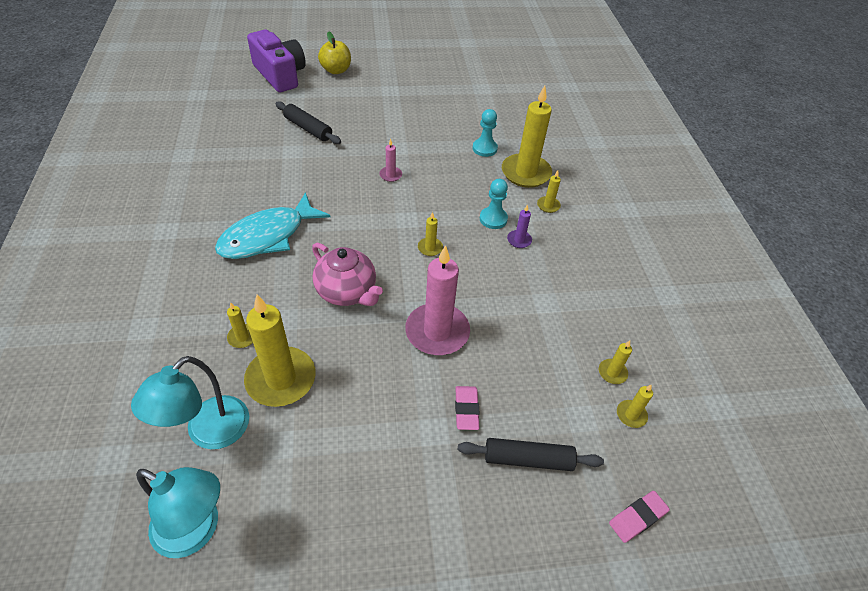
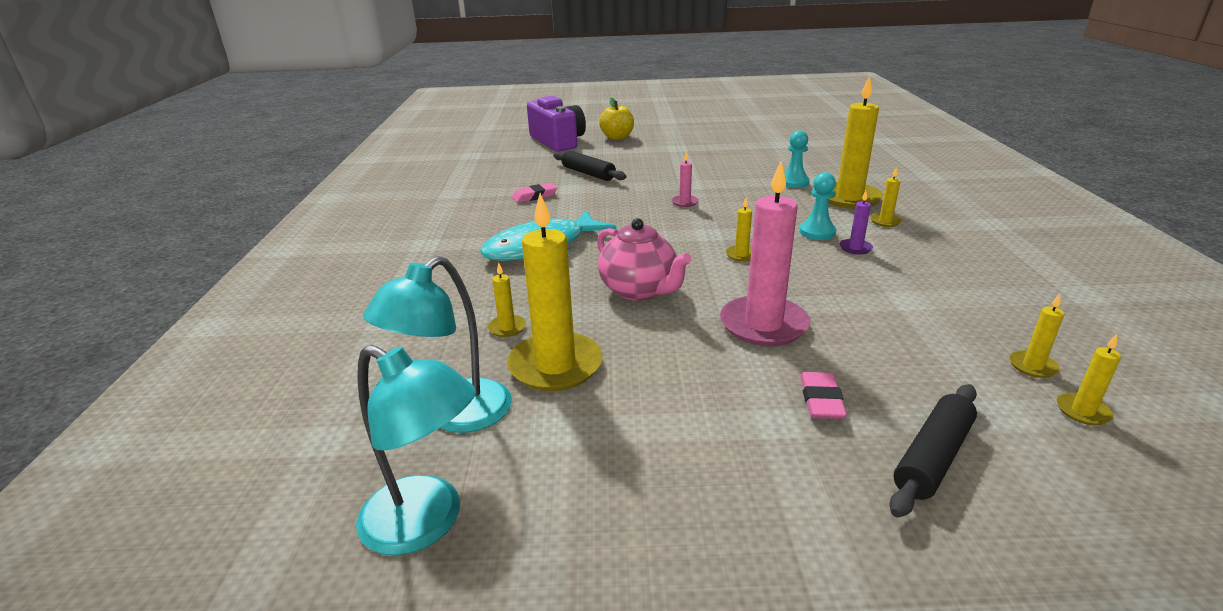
camera: 10 degrees right, 20 degrees down
(528, 459) = (932, 457): black rolling pin -> black rolling pin turned 60 degrees counterclockwise
(637, 518) = (1152, 538): pink eraser -> pink eraser (534, 196)

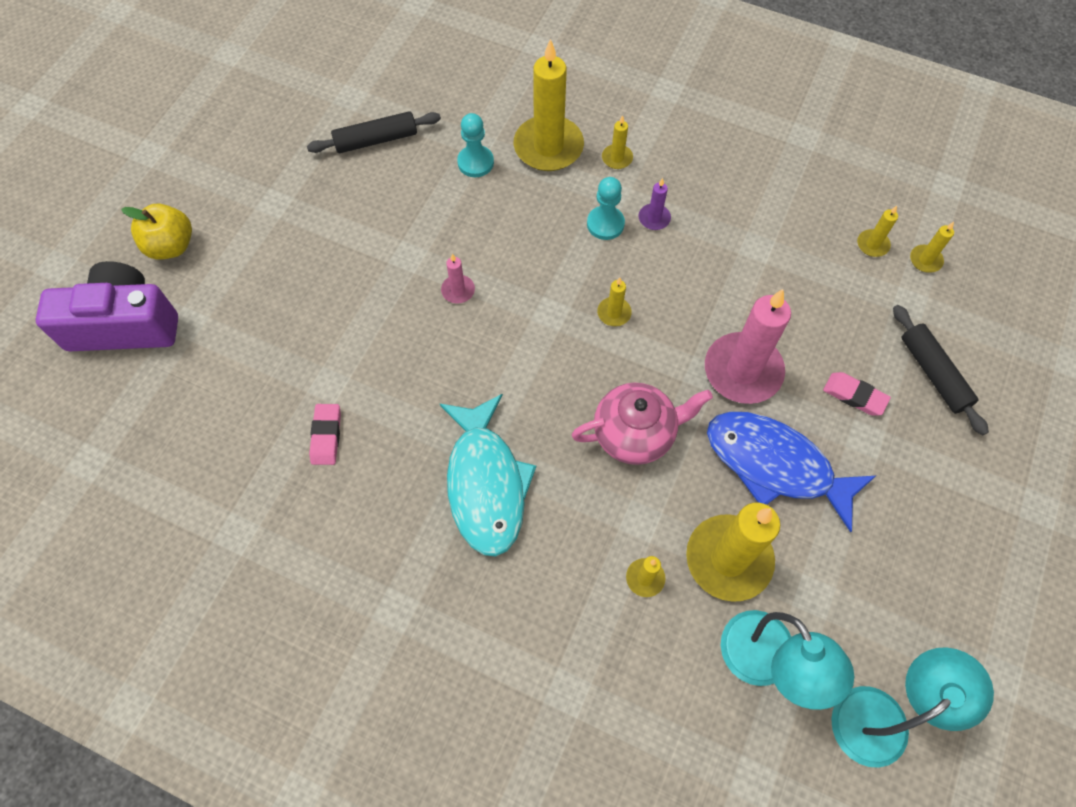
camera: 65 degrees left, 35 degrees up
(588, 173) = (290, 343): black rolling pin -> black rolling pin (376, 140)
(681, 368) = (775, 465): none -> blue fish

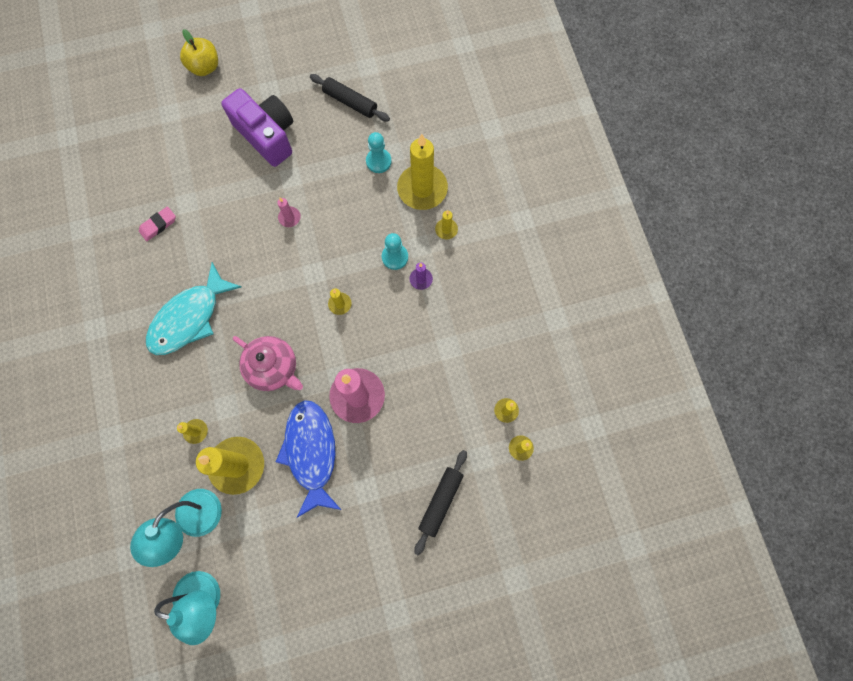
camera: 50 degrees right, 10 degrees up
(124, 325) = (146, 87): purple camera -> purple camera (267, 135)
(854, 396) = (389, 466): pink eraser -> none

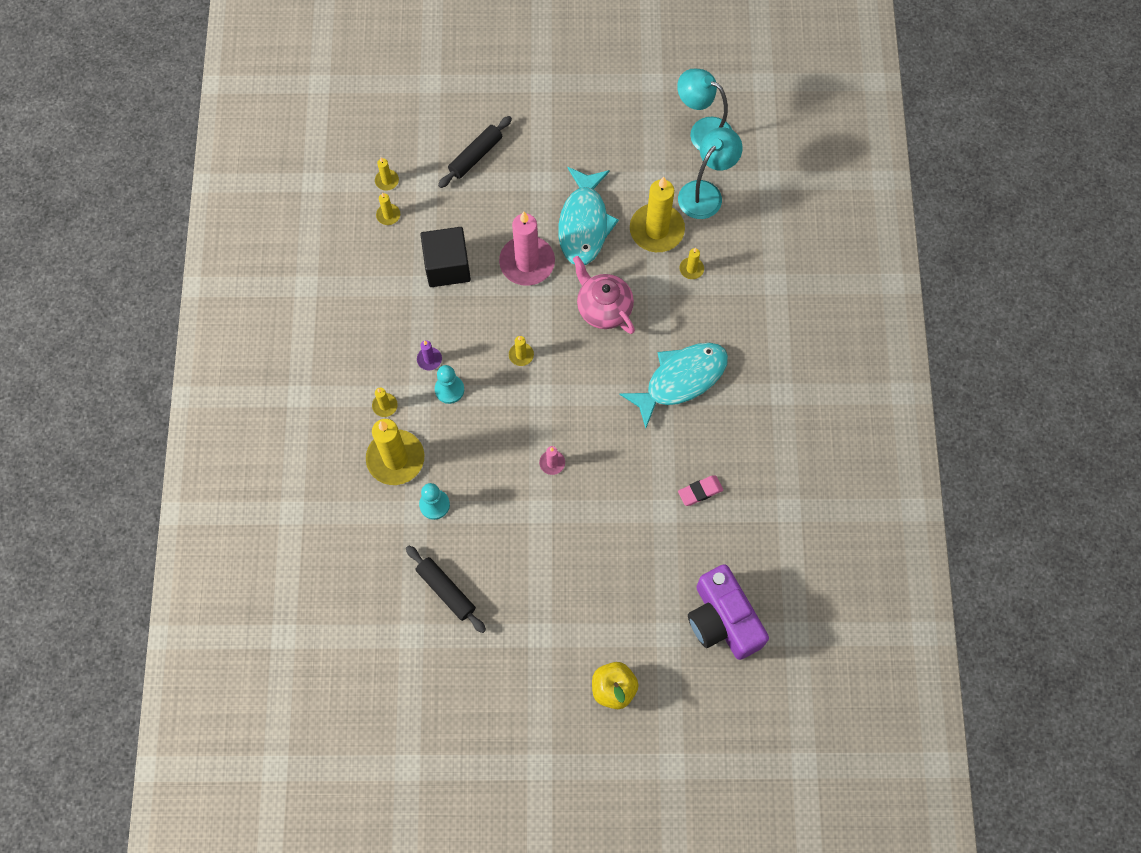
camera: 165 degrees left, 5 degrees down
(267, 135) = (555, 572): purple camera -> purple camera (722, 620)
(311, 453) = (584, 224): blue fish -> turquoise fish
(432, 372) = (447, 266): none -> black cube

